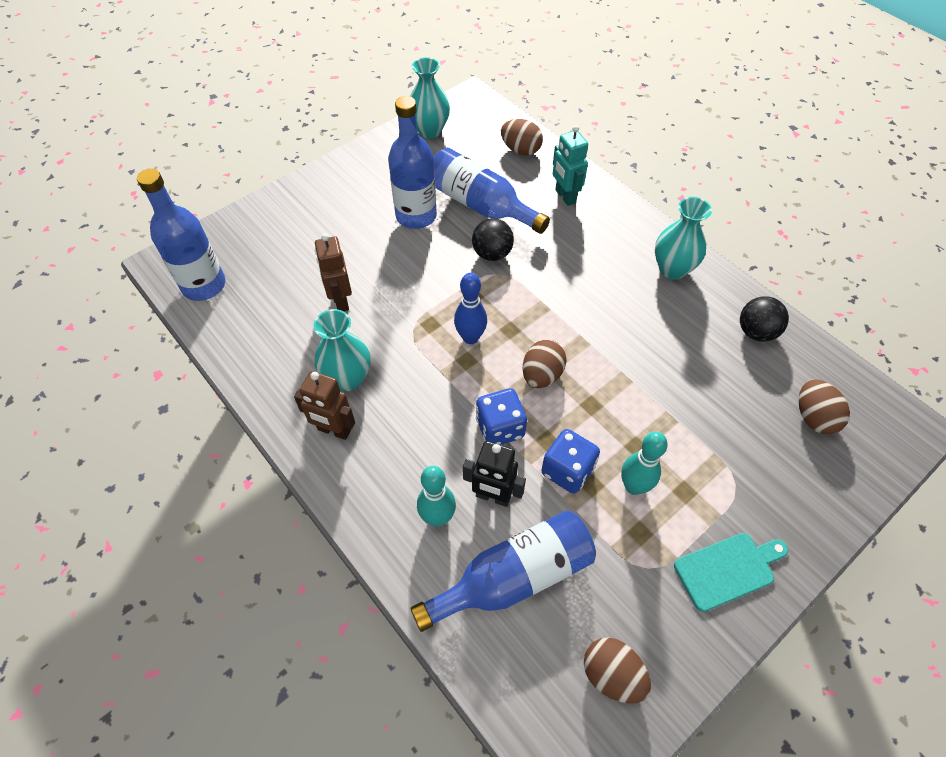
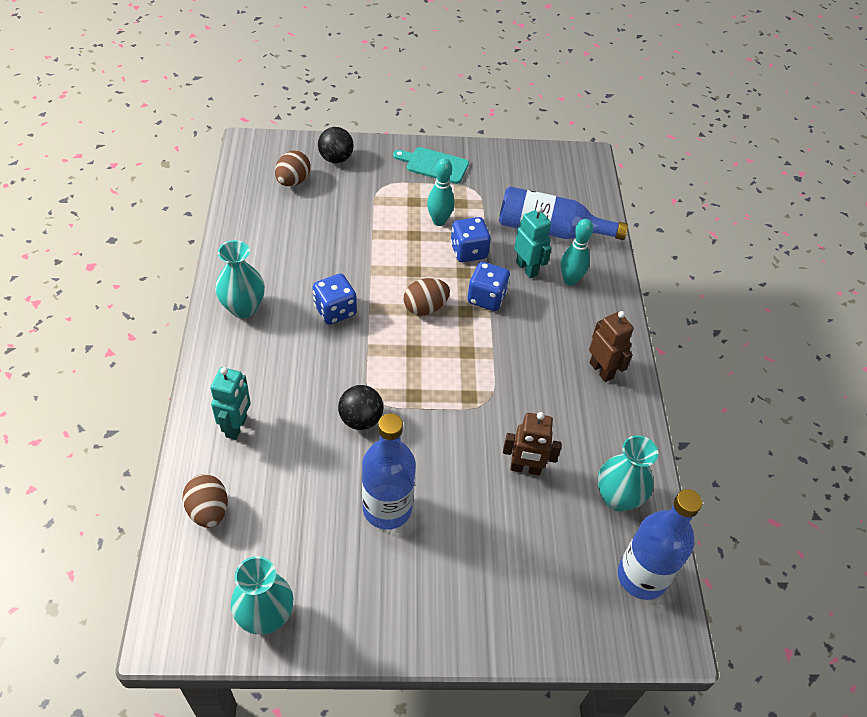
camera: 145 degrees left, 5 degrees down
(341, 301) = (525, 468): brown robot -> brown robot turned 75 degrees clockwise
(348, 378) = (566, 399): turquoise vase -> turquoise vase (617, 498)
(470, 337) = (448, 365): blue bowling pin -> none
(480, 205) = (318, 475): blue bottle -> none
(493, 496) = (527, 268): black robot -> turquoise robot
(607, 317) = (335, 311): none -> blue dice
(612, 675) = (537, 172): brown egg -> none
(756, 332) = (253, 236): black ball -> black ball (336, 159)

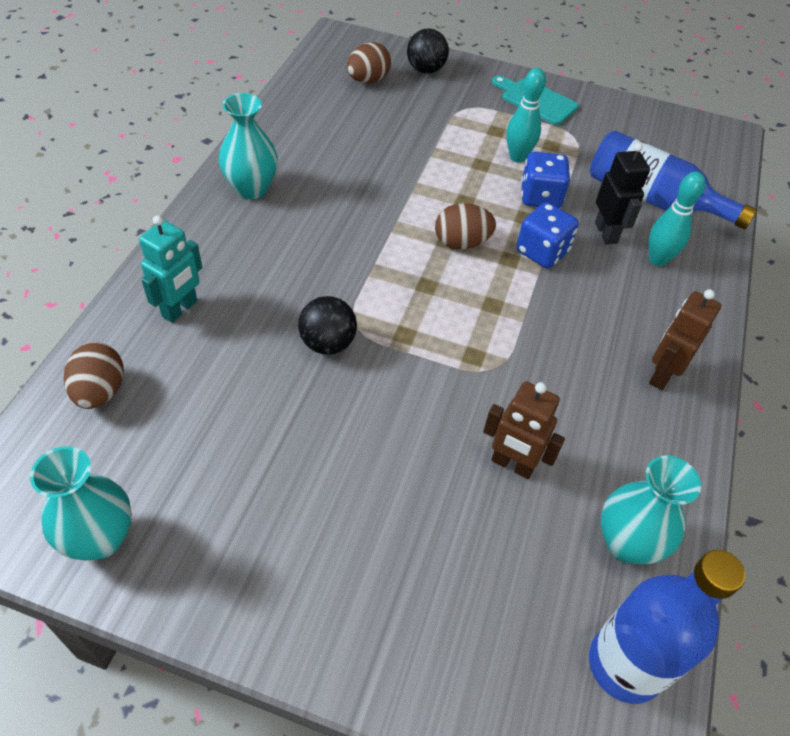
camera: 20 degrees right, 0 degrees up
(335, 311) = (353, 218): blue dice -> none
(387, 508) = (312, 457): blue bottle -> none
(527, 268) = (606, 233): turquoise robot -> black robot
(601, 370) = (662, 375): brown robot -> brown robot turned 135 degrees counterclockwise

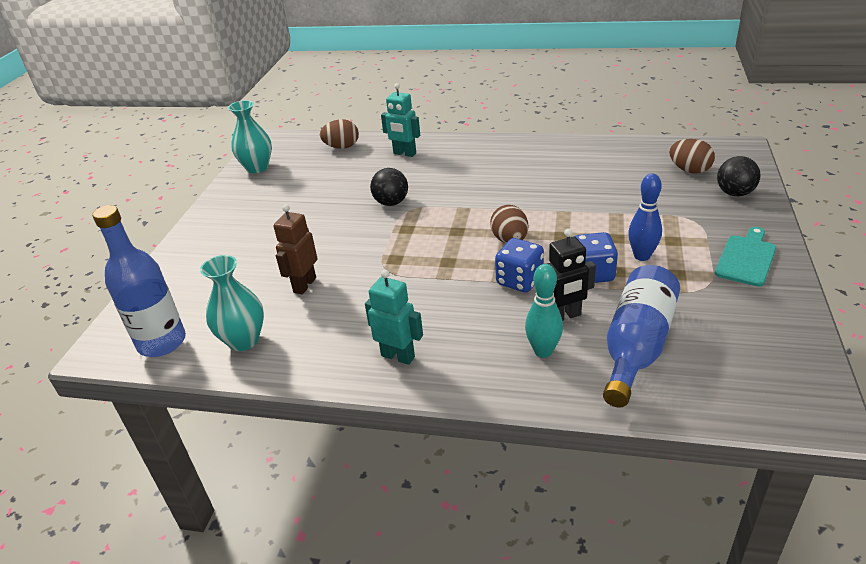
camera: 90 degrees right, 15 degrees down
(251, 188) = (520, 152): turquoise vase -> none
(517, 157) = (642, 256): turquoise bowling pin -> blue bowling pin
(662, 375) = (398, 356): brown robot -> turquoise robot

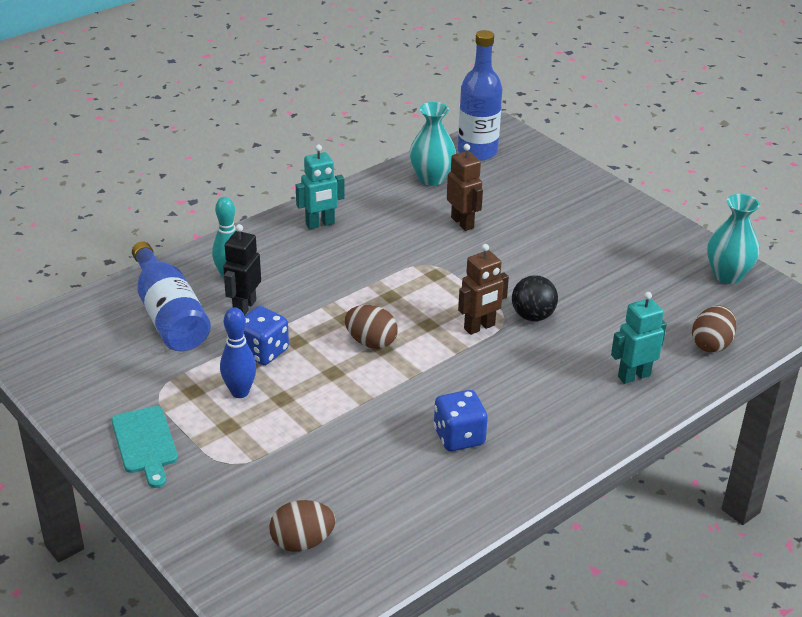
camera: 125 degrees right, 0 degrees up
(431, 213) = (479, 327): none -> brown robot
(519, 280) = (313, 313): blue dice -> blue dice (459, 437)
(734, 193) = (220, 531): black ball -> none

